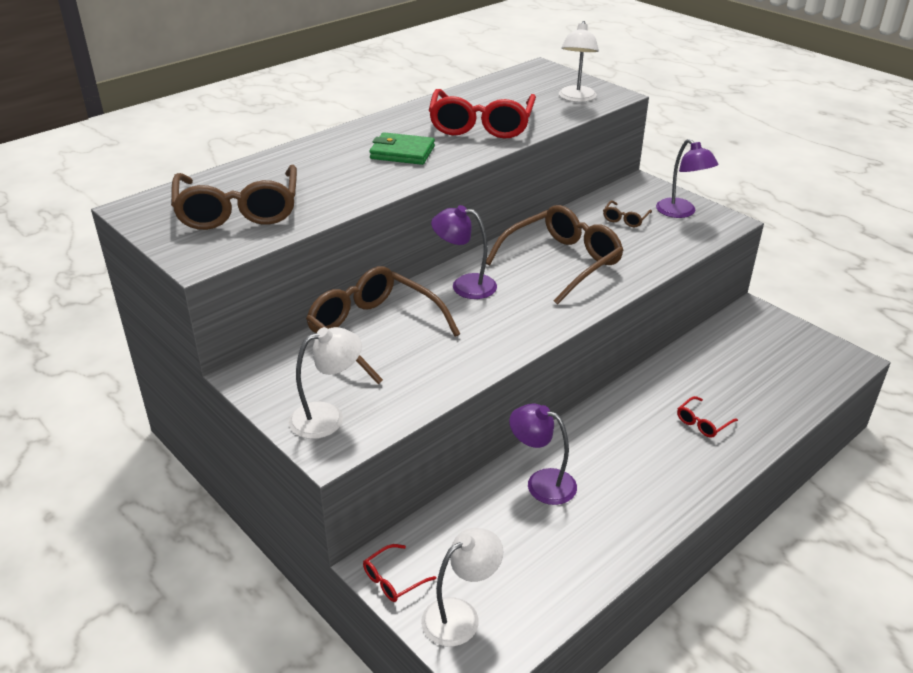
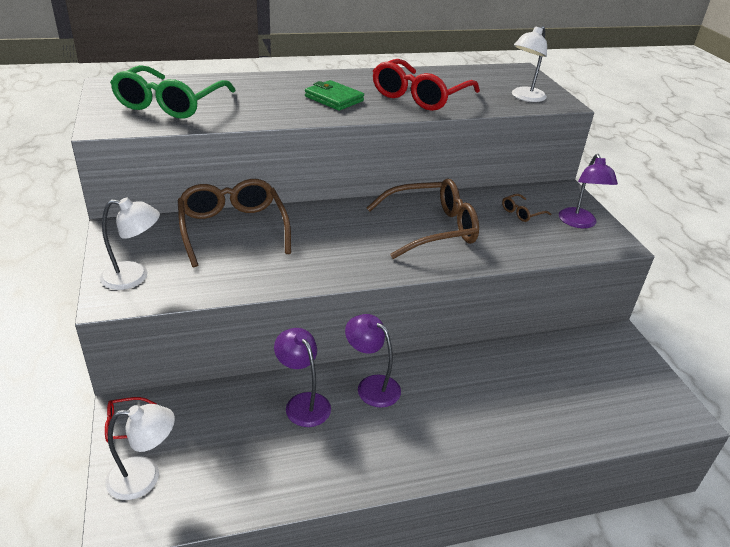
camera: 25 degrees right, 0 degrees up
(238, 210) = (170, 104): brown glasses -> green glasses
(464, 285) = (335, 220): purple lamp -> purple lamp (371, 386)
(702, 423) = (486, 413): red glasses -> none

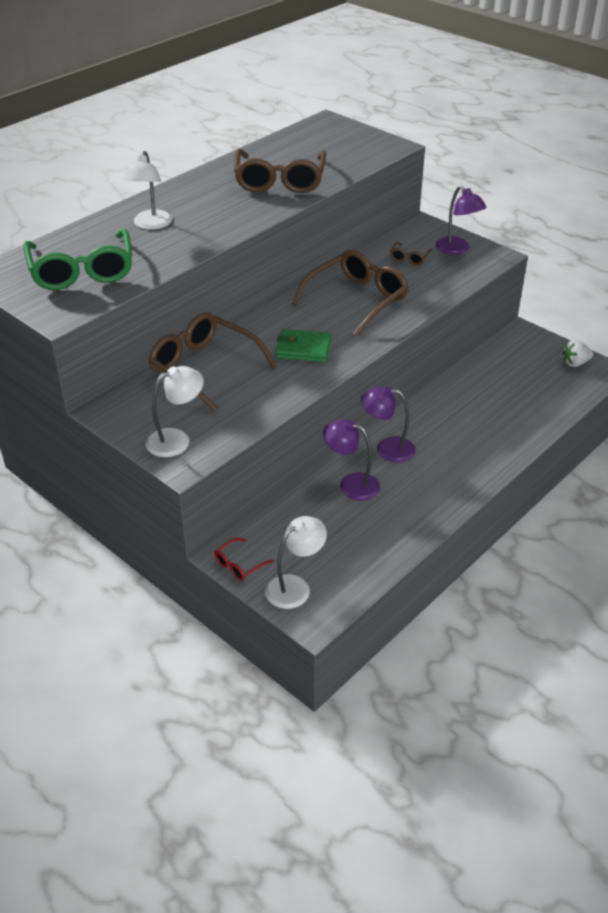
camera: 30 degrees left, 5 degrees up
(334, 99) = (214, 211): green wallet -> green wallet (303, 349)
(420, 96) = (280, 181): red glasses -> brown glasses
(525, 97) = (361, 150): white lamp -> white lamp (150, 225)
(656, 394) = (575, 363): none -> white strawberry

